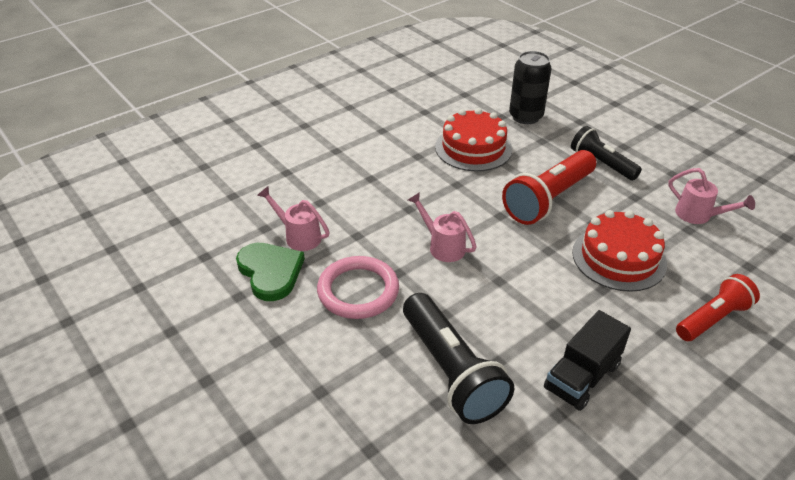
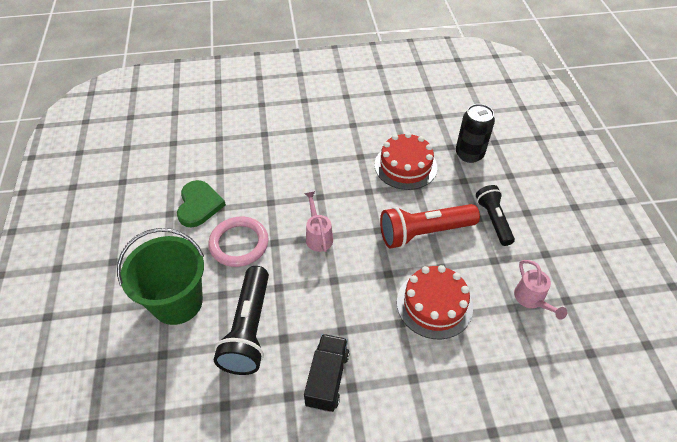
camera: 30 degrees right, 10 degrees up
(298, 236) = (234, 186): pink watering can -> none
(337, 384) = (177, 302): none -> green bucket
(582, 376) = (327, 379): black truck -> black truck turned 120 degrees clockwise
(712, 318) = (460, 387): red flashlight -> none

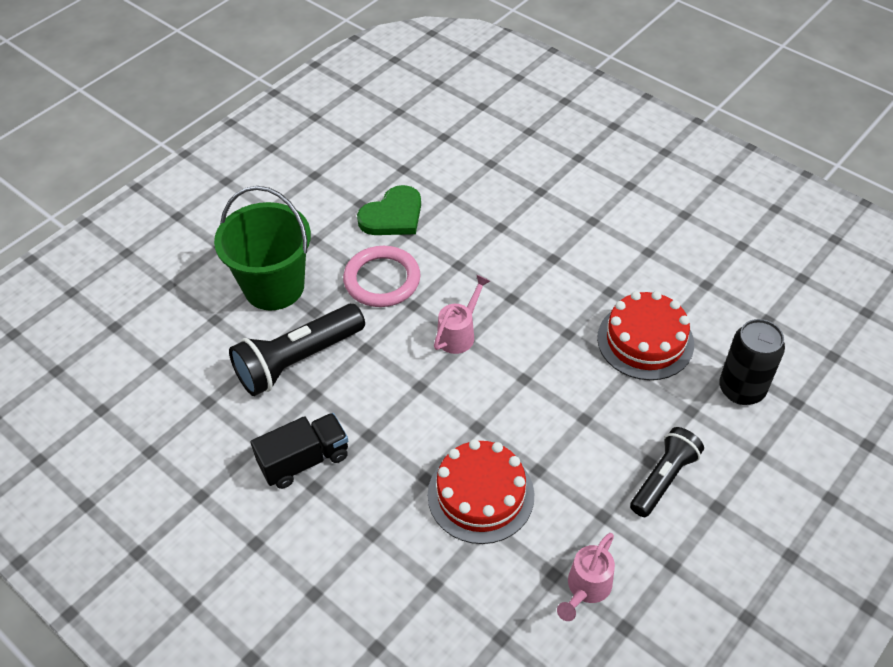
camera: 50 degrees right, 0 degrees up
(424, 233) = (567, 423): red flashlight -> none

